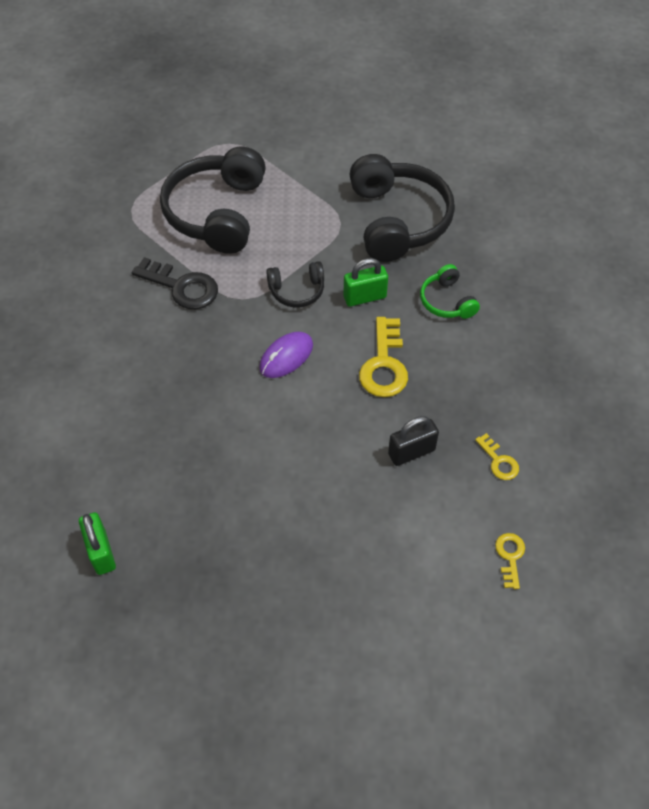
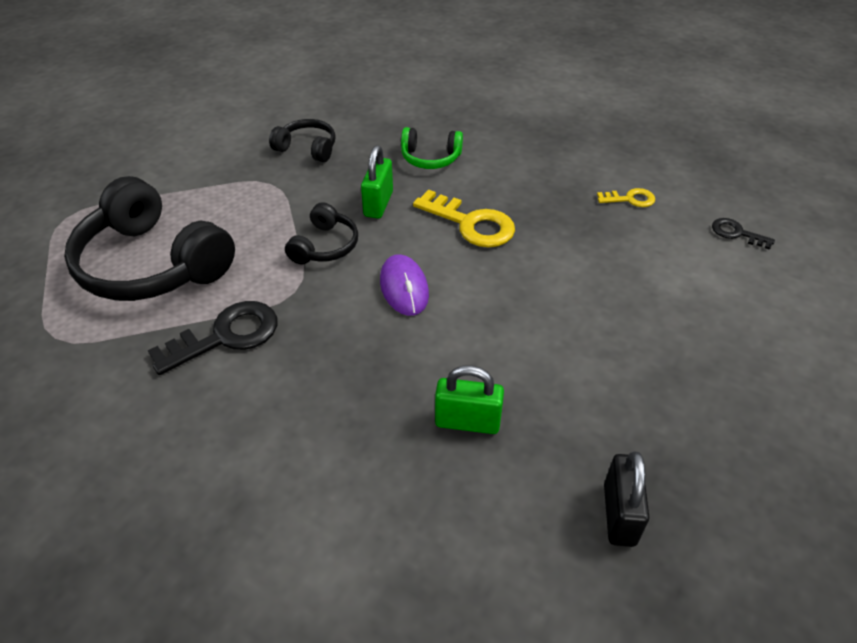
camera: 60 degrees left, 10 degrees down
(101, 552) = (573, 586): green padlock -> green padlock (467, 422)
(397, 220) = (307, 148): black headphones -> black headphones, size x0.49
(411, 452) = (587, 247): black padlock -> black padlock (619, 514)
(510, 556) = (736, 233): yellow key -> black key

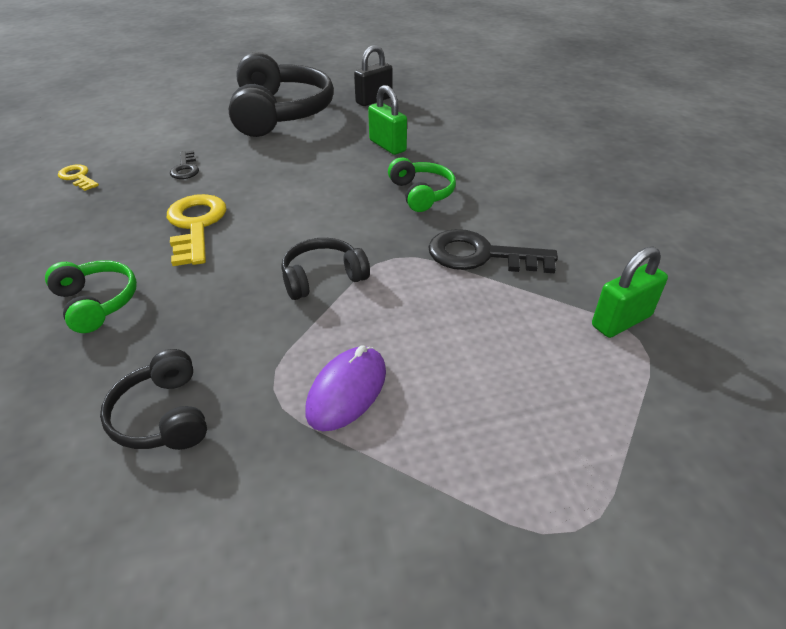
camera: 135 degrees left, 5 degrees down
(152, 264) = (497, 362): black headphones -> black headphones (280, 113)
(346, 372) = (421, 193): none -> green headphones
(378, 204) = (223, 286): green padlock -> green padlock (621, 321)
(404, 288) = (316, 214): purple mouse -> purple mouse (347, 391)
(736, 233) = (89, 133): black key -> black key (185, 168)

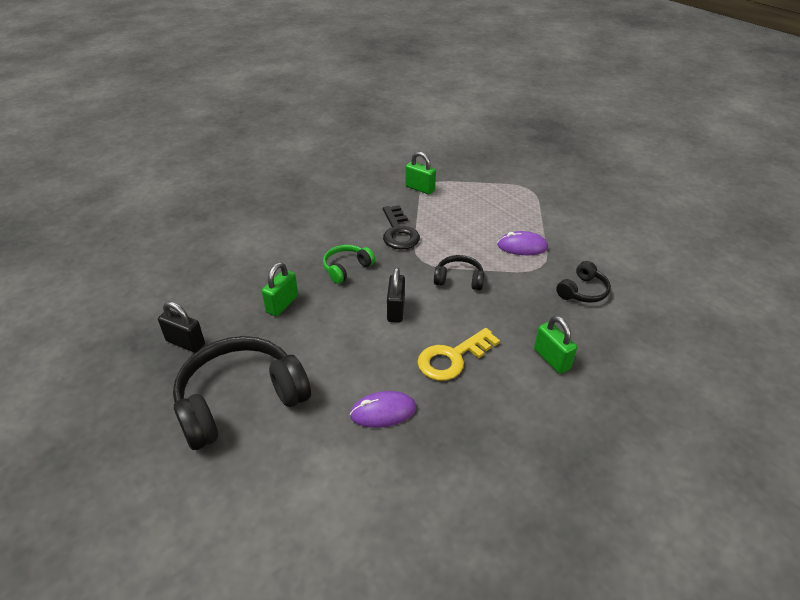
camera: 115 degrees left, 0 degrees up
(78, 177) = (442, 485): yellow key -> none
(96, 303) = (551, 359): green headphones -> green padlock
(185, 168) = (383, 412): black key -> purple mouse
(312, 209) = (396, 310): none -> black padlock
(323, 278) = (459, 279): black headphones -> black headphones turned 150 degrees clockwise

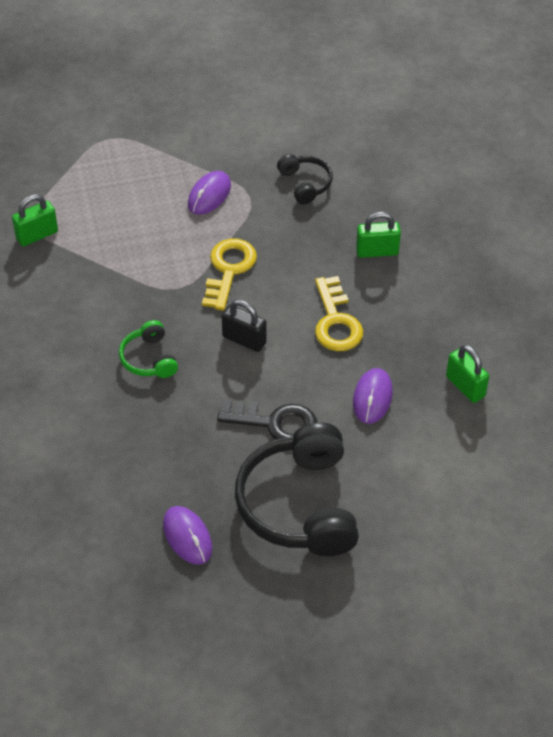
camera: 65 degrees left, 10 degrees up
(185, 342) = (187, 537): black padlock -> purple mouse
(282, 304) = (175, 435): green padlock -> green padlock (465, 386)
(399, 232) = (113, 289): black key -> black key (276, 423)
(459, 279) = (229, 270): black headphones -> yellow key

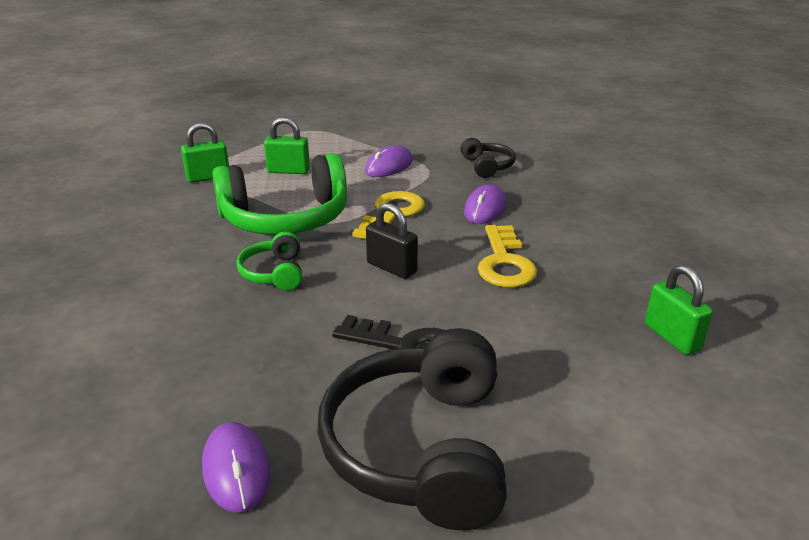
camera: 10 degrees right, 20 degrees down
(134, 287) = (285, 218): none -> green headphones
(372, 398) = (544, 335): purple mouse -> purple mouse (485, 208)
(377, 251) = (558, 214): green padlock -> green padlock (288, 171)

